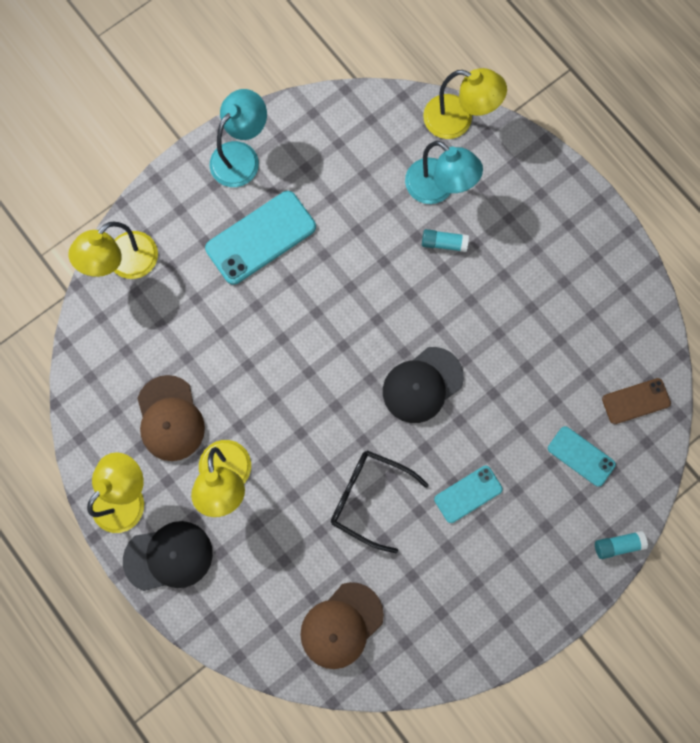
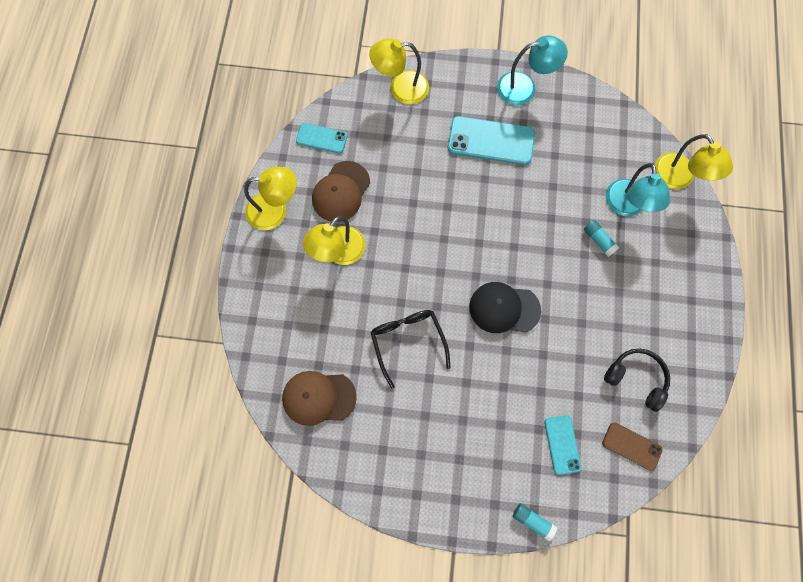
camera: 45 degrees right, 5 degrees down
(168, 556) = (264, 264): black cap -> none
(468, 494) = (468, 397): turquoise phone -> turquoise phone (321, 138)
(587, 339) = (636, 378): none -> black headphones

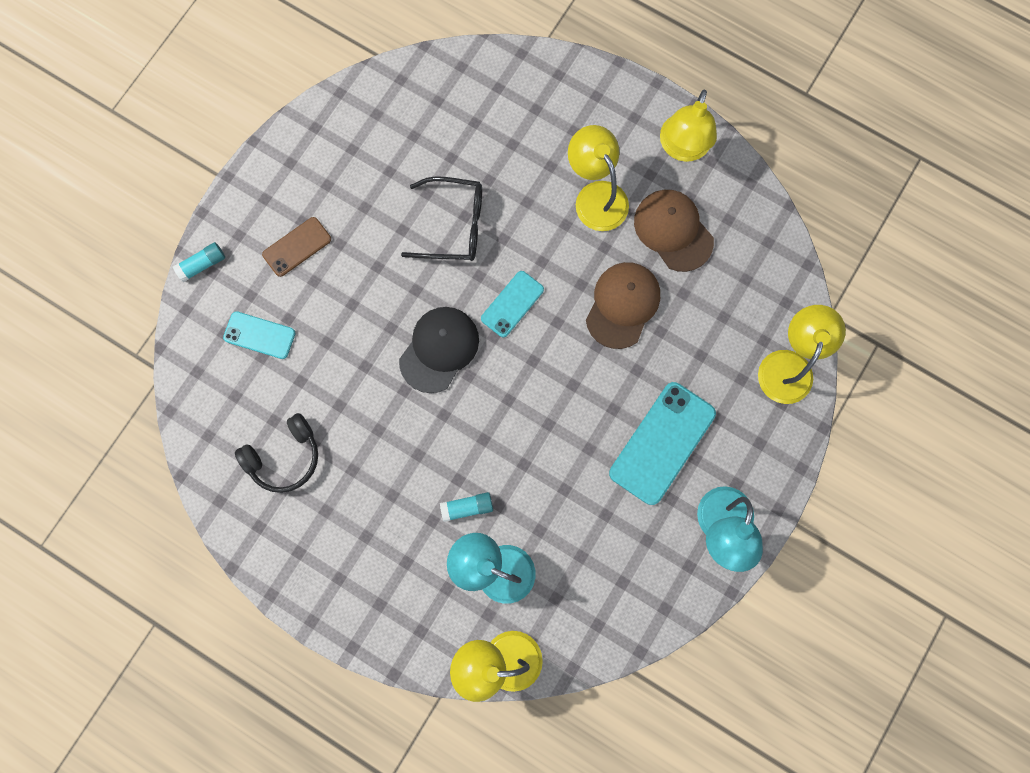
camera: 115 degrees right, 5 degrees up
(318, 397) = (439, 108): brown cap -> brown cap (622, 305)
(321, 138) = (756, 238): turquoise phone -> turquoise phone (512, 304)
(631, 446) = (218, 409): brown phone -> brown phone (297, 247)

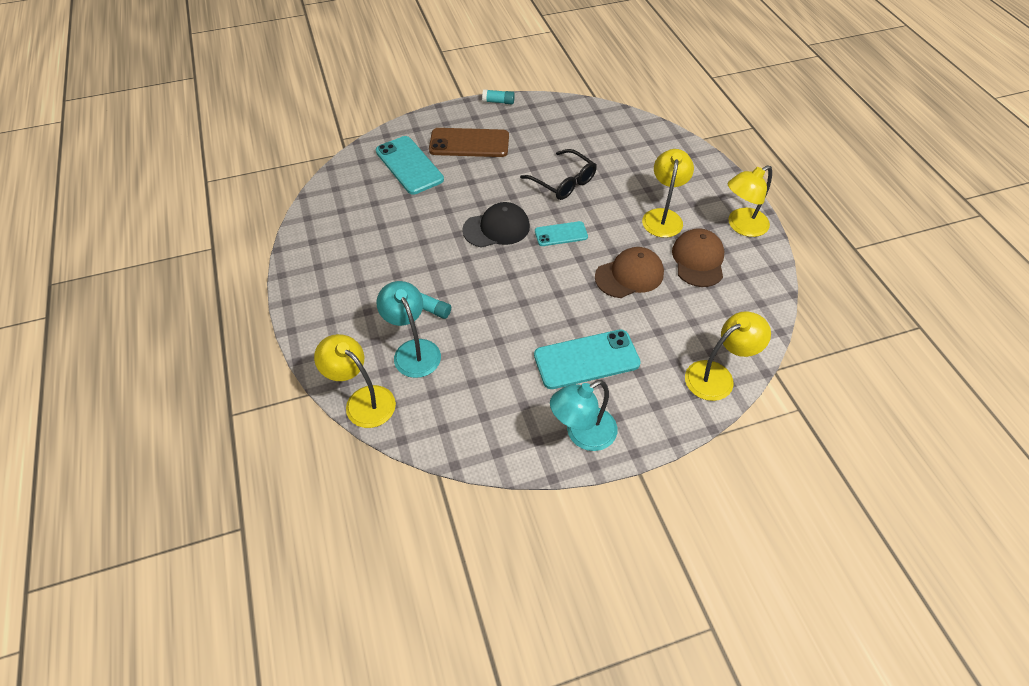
camera: 40 degrees right, 25 degrees down
(202, 265) = (414, 124): turquoise glue stick -> turquoise glue stick (498, 102)
(259, 335) = (409, 165): turquoise phone -> turquoise phone, size x1.73
(284, 457) = (361, 221): black headphones -> none
(297, 247) = (469, 143): brown phone -> brown phone, size x1.73

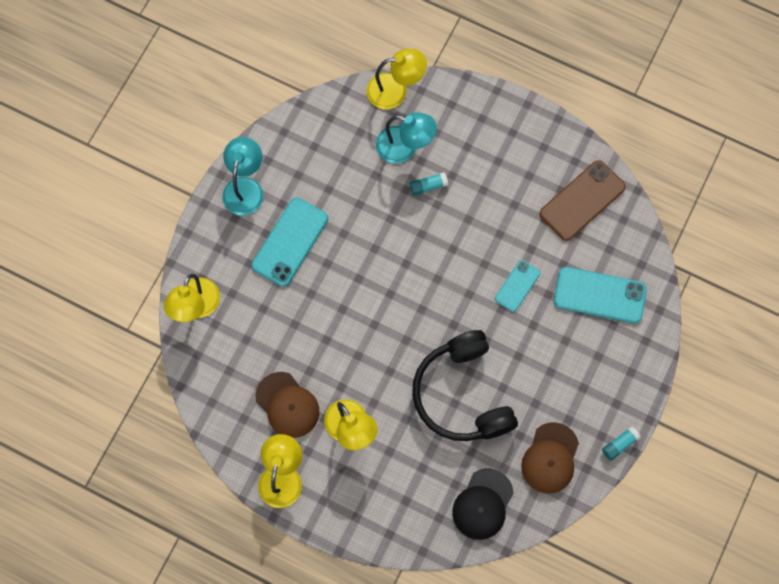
camera: 135 degrees right, 20 degrees up
(469, 143) = (583, 366): brown phone -> brown phone (582, 200)
(496, 228) = (462, 296): black cap -> black cap (483, 504)
(561, 234) = (410, 335): turquoise phone -> turquoise phone (517, 286)
(563, 182) = (462, 394): black glasses -> black headphones
(629, 275) = (324, 342): brown cap -> brown cap (550, 458)

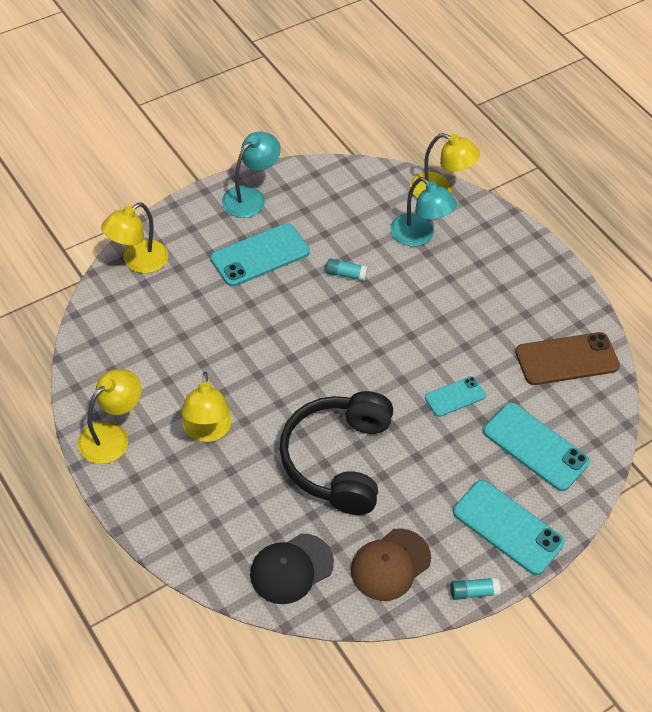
camera: 25 degrees right, 20 degrees down
(287, 405) = (161, 380): brown cap -> none
(428, 186) = (421, 275): turquoise glue stick -> turquoise glue stick (346, 274)
(615, 376) = (508, 527): none -> turquoise phone

